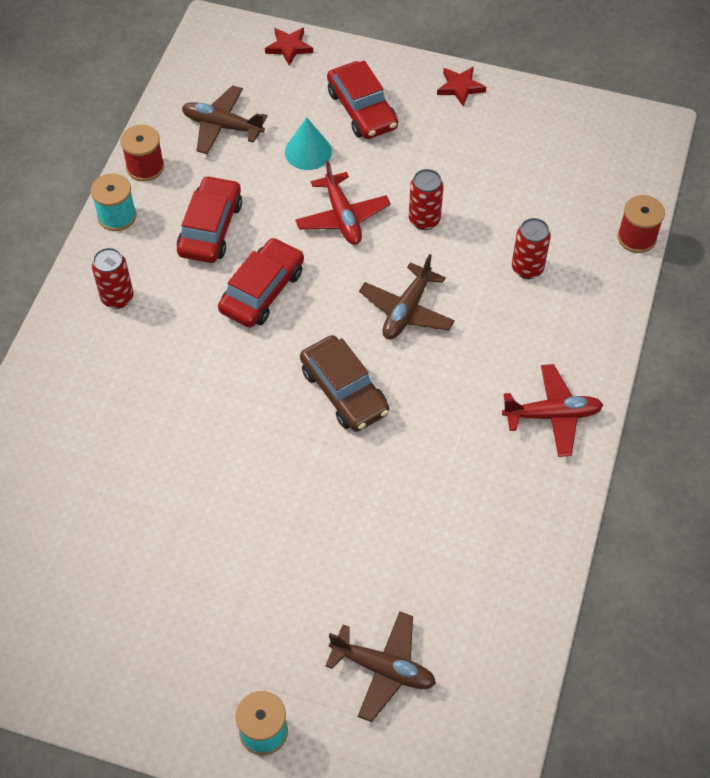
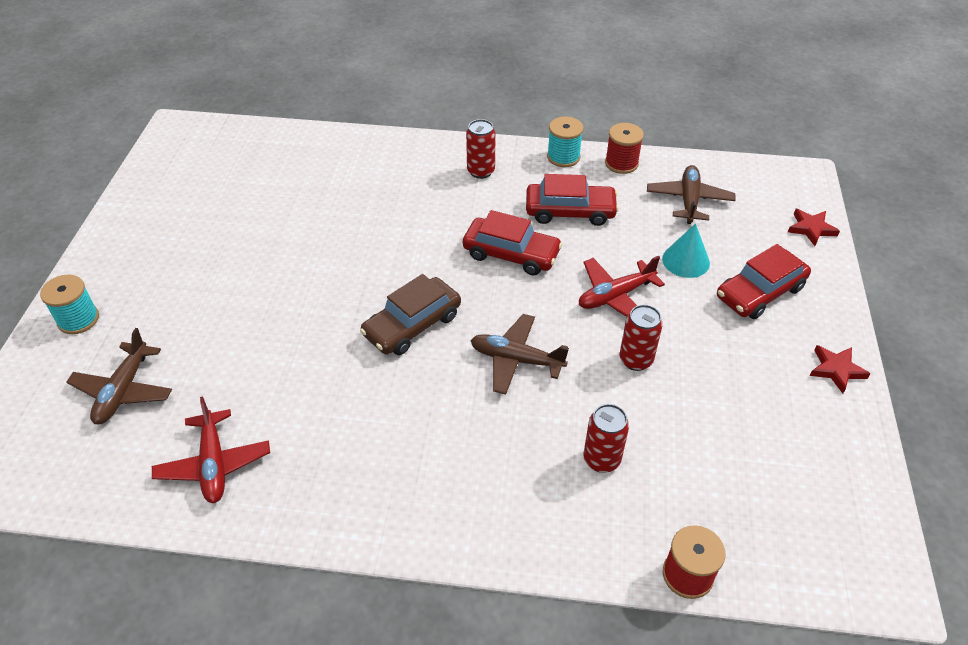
camera: 80 degrees right, 10 degrees down
(552, 415) = (408, 502): red plane -> red plane (214, 464)

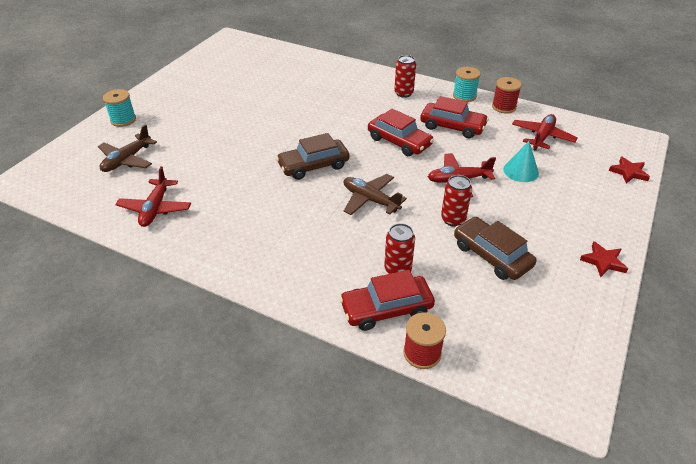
camera: 20 degrees right, 5 degrees down
(689, 200) = (542, 137): brown plane -> red plane
(706, 401) = (491, 255): none -> brown car
(760, 292) = (567, 201): red car -> red car (386, 309)

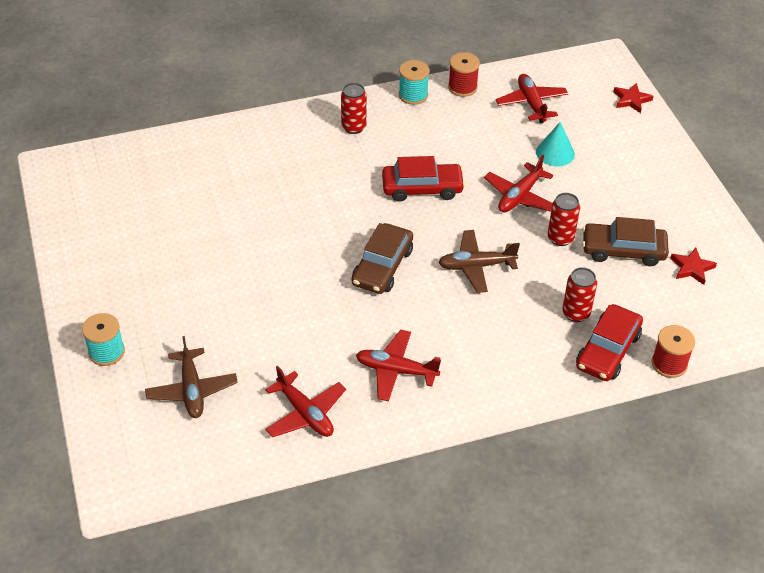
camera: 45 degrees left, 5 degrees up
(235, 222) = (396, 370): none -> red plane
(452, 126) = (446, 140): red car -> none
(603, 261) = (697, 200): red star -> red star (692, 268)

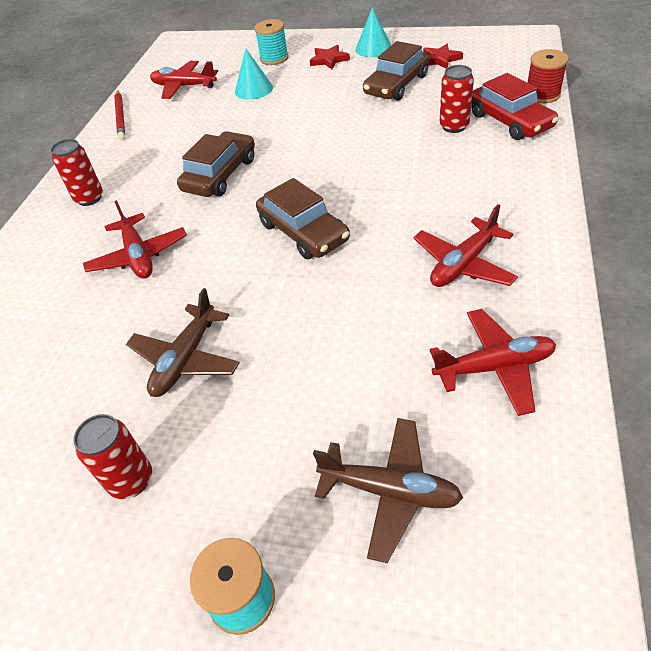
camera: 55 degrees left, 0 degrees up
(413, 95) = (94, 148): turquoise spool -> turquoise spool (274, 58)
(422, 188) = (220, 175): red car -> brown car
(462, 87) = (121, 117): red spool -> red pencil
(476, 266) = (353, 168): brown plane -> brown plane (186, 359)
(519, 196) = (286, 120): red plane -> red plane (138, 256)
(560, 238) = (356, 112): red can -> red can (131, 480)
(631, 100) = (234, 41): red star -> red star (329, 60)
(683, 209) = (373, 48): none -> turquoise cone

